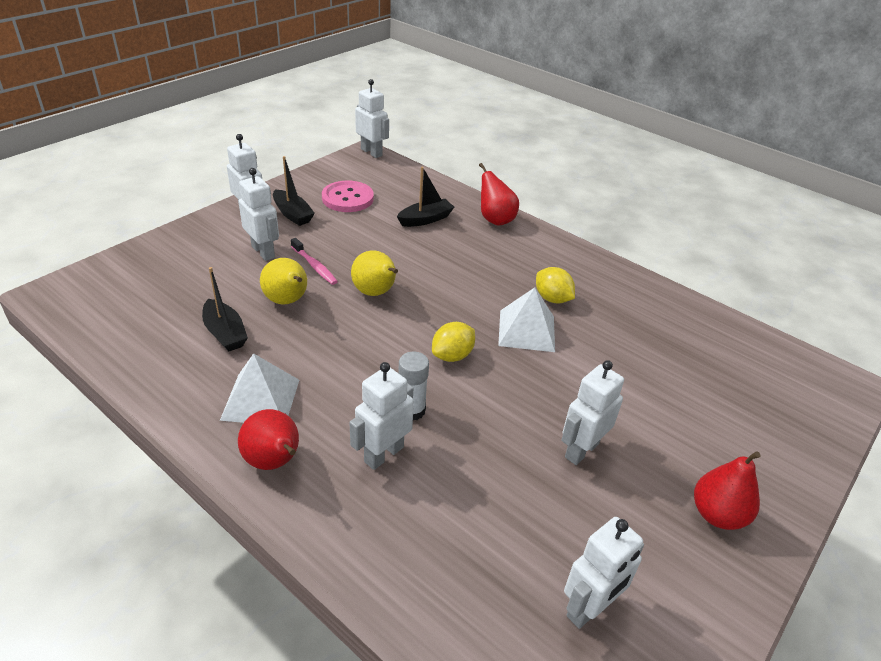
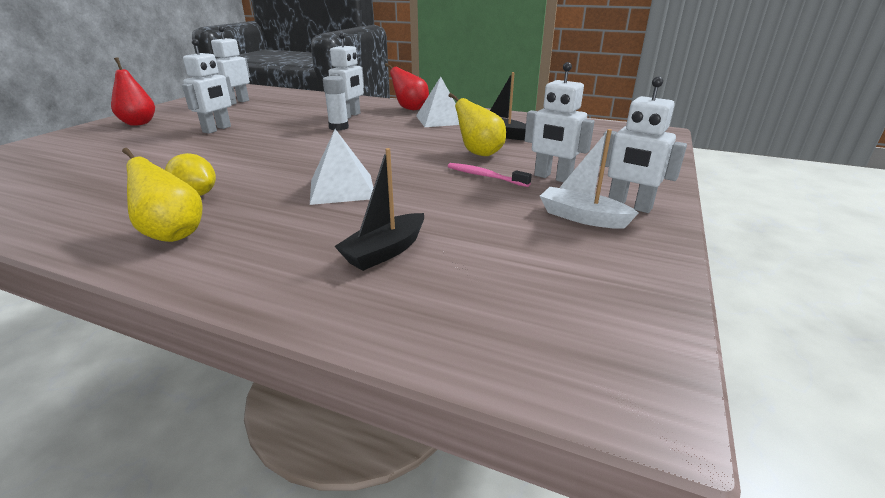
camera: 165 degrees right, 10 degrees down
(292, 214) = (582, 217): black boat -> white boat
(347, 198) = (538, 257): pink button -> none
(371, 152) = (633, 408): white robot -> none
(375, 293) = (403, 169): yellow pear -> yellow pear (172, 234)
(452, 355) = (313, 148): yellow lemon -> none
(495, 220) = (255, 278): red pear -> none
(527, 330) = (238, 169): white pyramid -> white pyramid (342, 189)

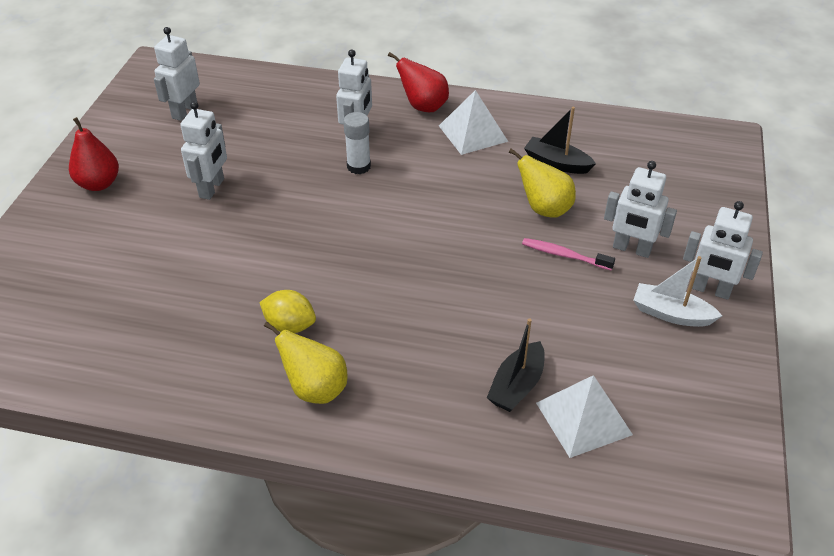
camera: 10 degrees left, 15 degrees up
(342, 189) = (430, 296): white pyramid -> white pyramid (583, 418)

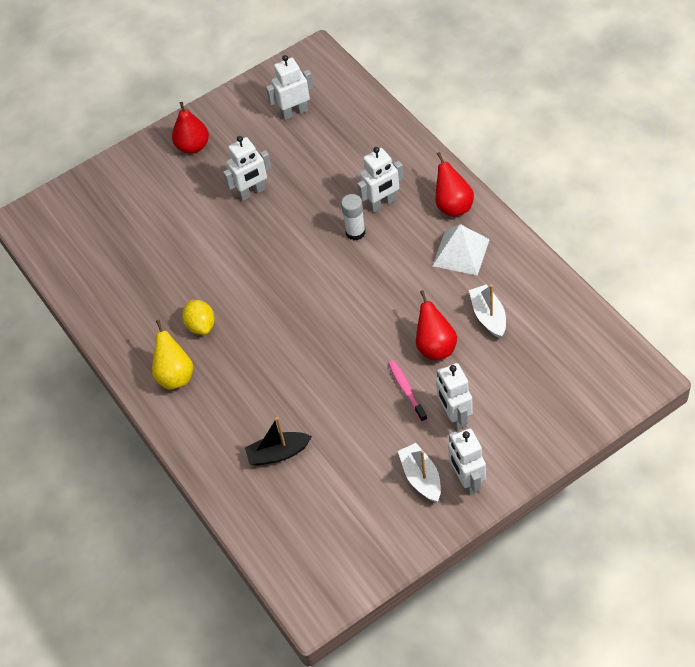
camera: 50 degrees right, 10 degrees up
(544, 209) = (435, 347): yellow pear -> red pear
(556, 163) = (488, 316): black boat -> white boat
(583, 418) = (290, 499): white pyramid -> none

